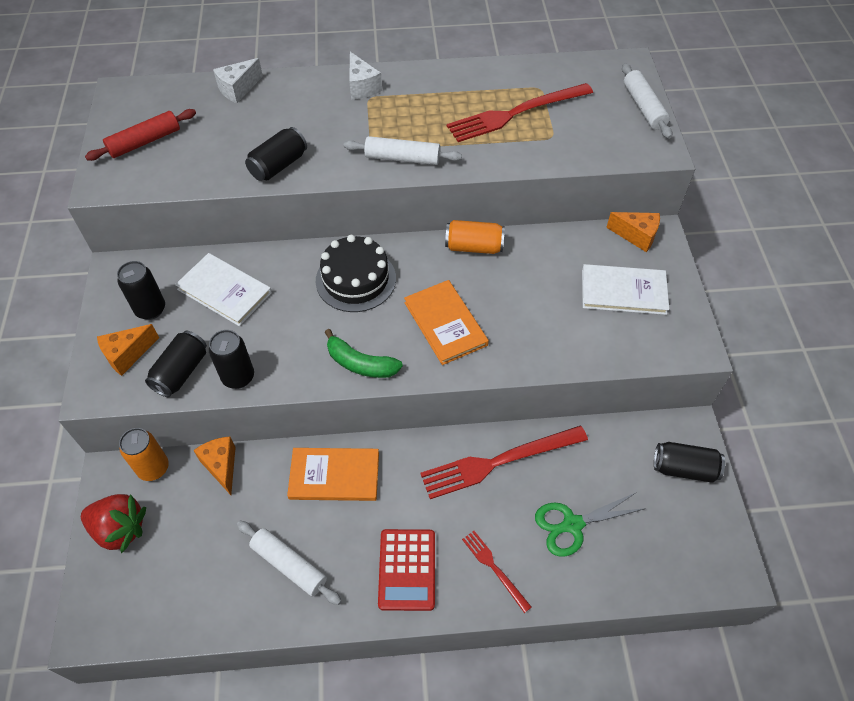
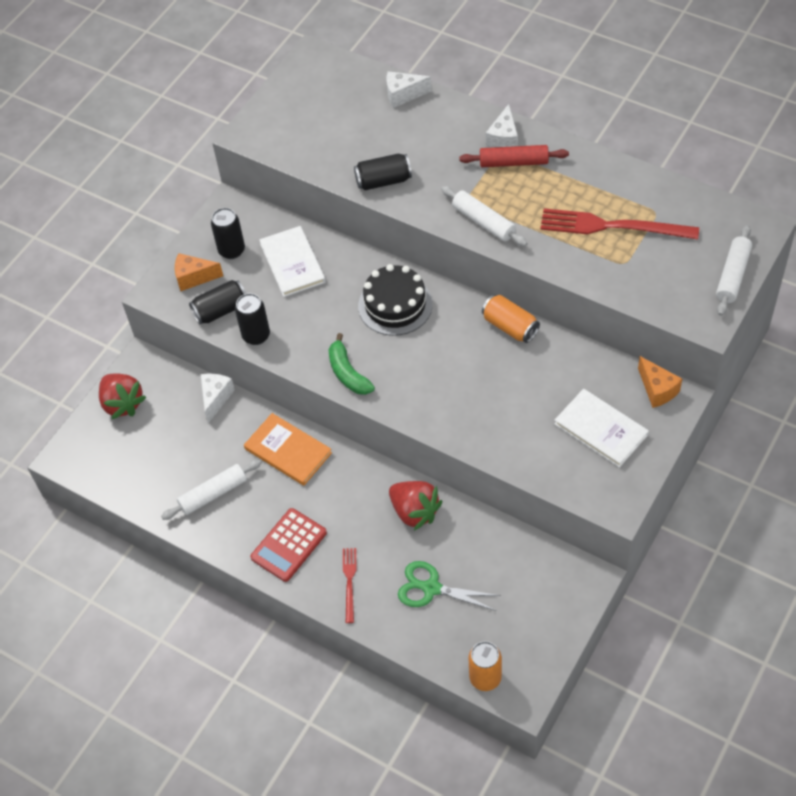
camera: 40 degrees right, 0 degrees up
(145, 142) = (300, 111): red rolling pin -> red rolling pin (514, 162)
(153, 468) = (170, 373): orange can -> orange can (485, 678)
(221, 466) = (216, 398): orange cheese -> white cheese
(289, 565) = (213, 494): white rolling pin -> white rolling pin turned 75 degrees clockwise
(445, 323) = (435, 377): orange book -> none
(499, 462) = (415, 512): red fork -> red strawberry
(684, 468) = (555, 602): black can -> none

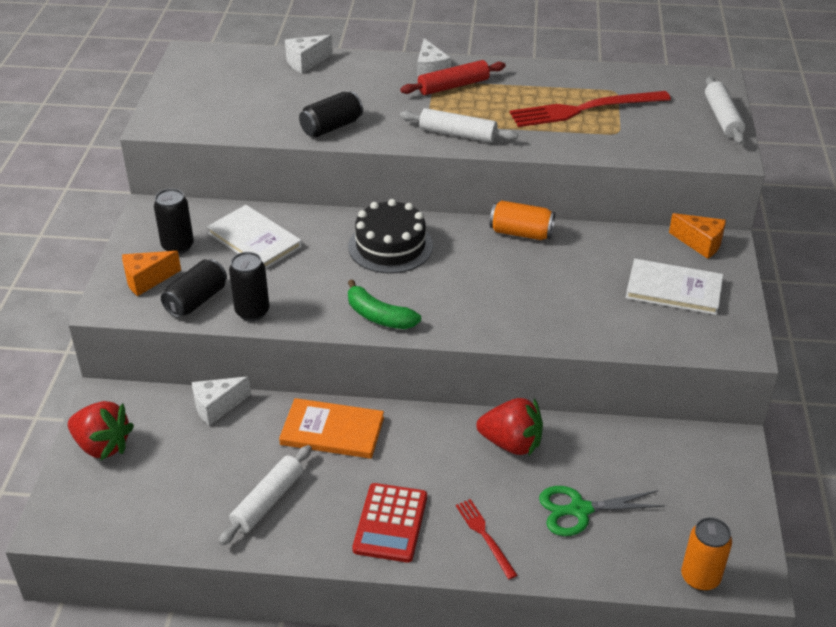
camera: 30 degrees left, 15 degrees down
(216, 398) = (217, 407): white cheese -> white cheese turned 105 degrees counterclockwise

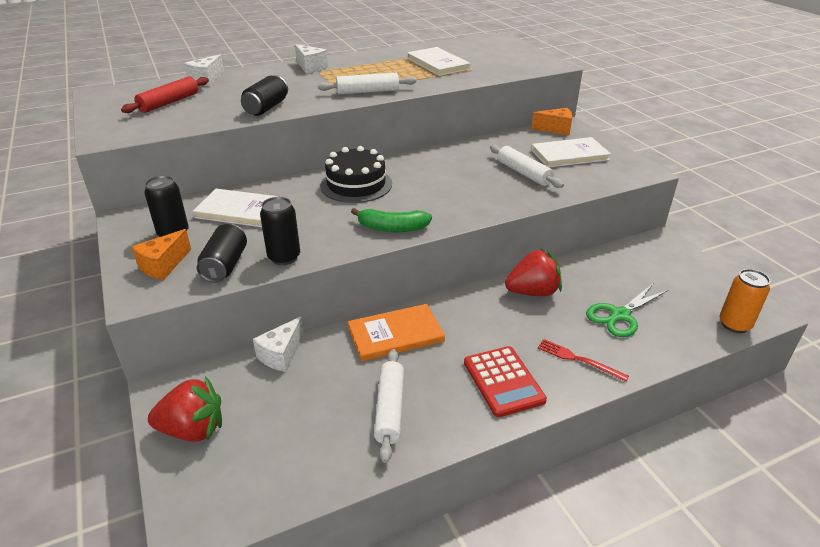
camera: 30 degrees left, 5 degrees down
(453, 86) = (335, 70): red rolling pin -> red rolling pin (169, 102)
(521, 233) = (440, 153): orange can -> none
(584, 109) = (438, 64): red fork -> white book
(722, 118) = (524, 51): white rolling pin -> white rolling pin (523, 173)

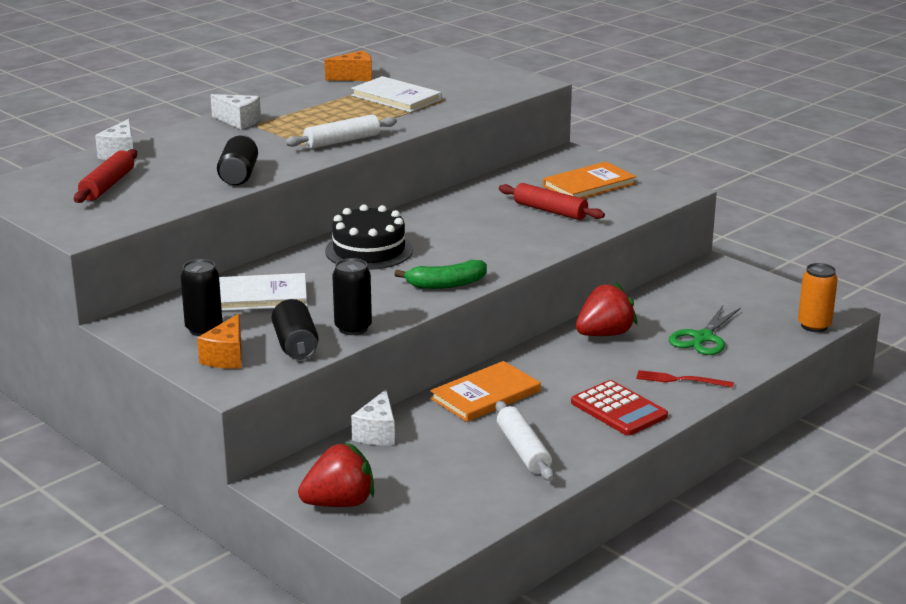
camera: 20 degrees left, 10 degrees down
(523, 173) = (550, 211): white rolling pin -> red rolling pin
(556, 129) = (557, 159): orange cheese -> orange cheese (354, 77)
(569, 155) = (589, 185): white book -> orange book

